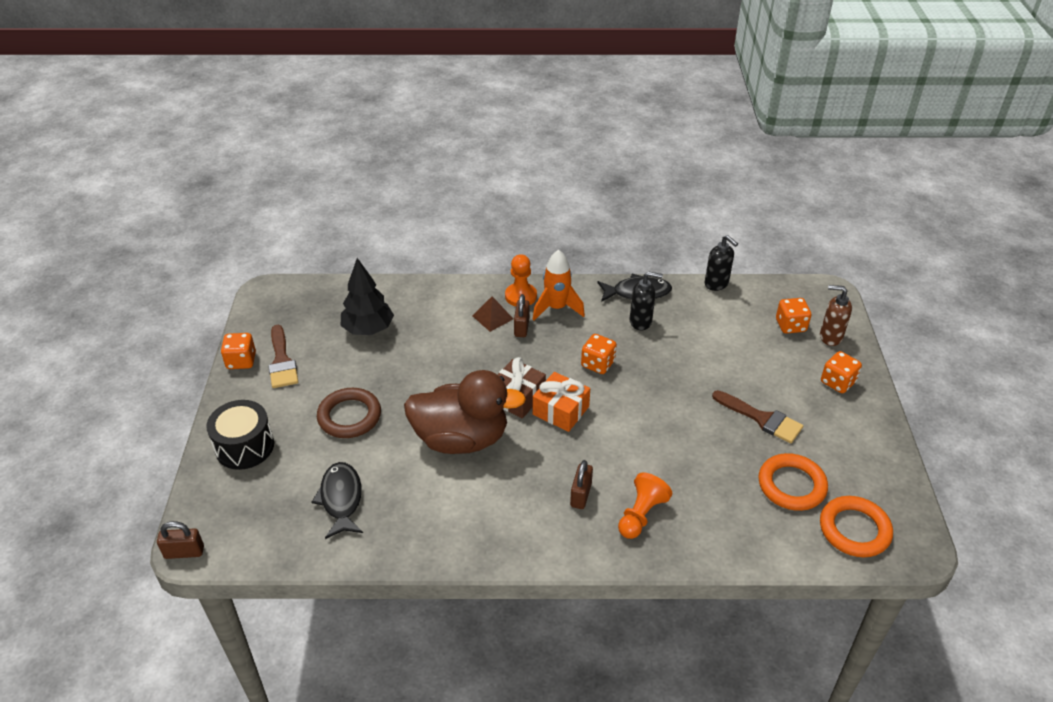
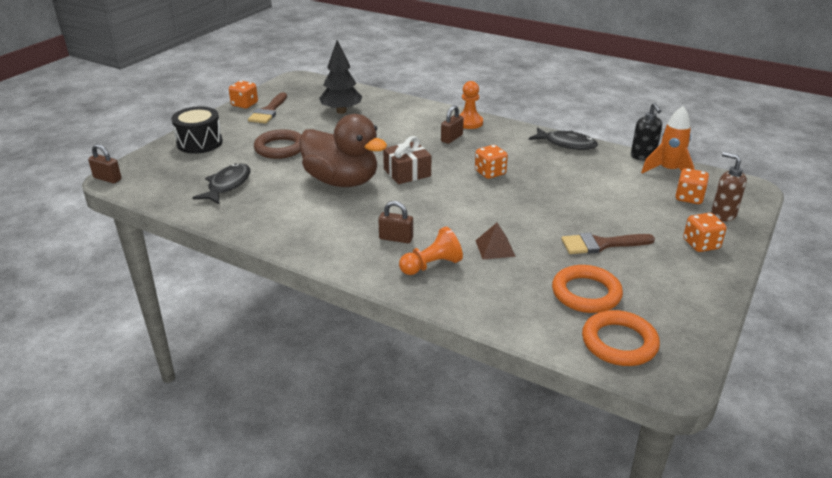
camera: 30 degrees right, 10 degrees down
(492, 317) = (435, 128): brown pyramid -> brown pyramid (495, 248)
(556, 308) = (490, 135): orange rocket -> orange rocket (668, 171)
(561, 410) = (432, 189): orange gift -> none
(581, 495) = (396, 238): brown padlock -> brown padlock turned 60 degrees clockwise
(641, 322) = (552, 160): black soap dispenser -> none
(762, 418) = (601, 244): brown brush -> brown brush turned 105 degrees clockwise

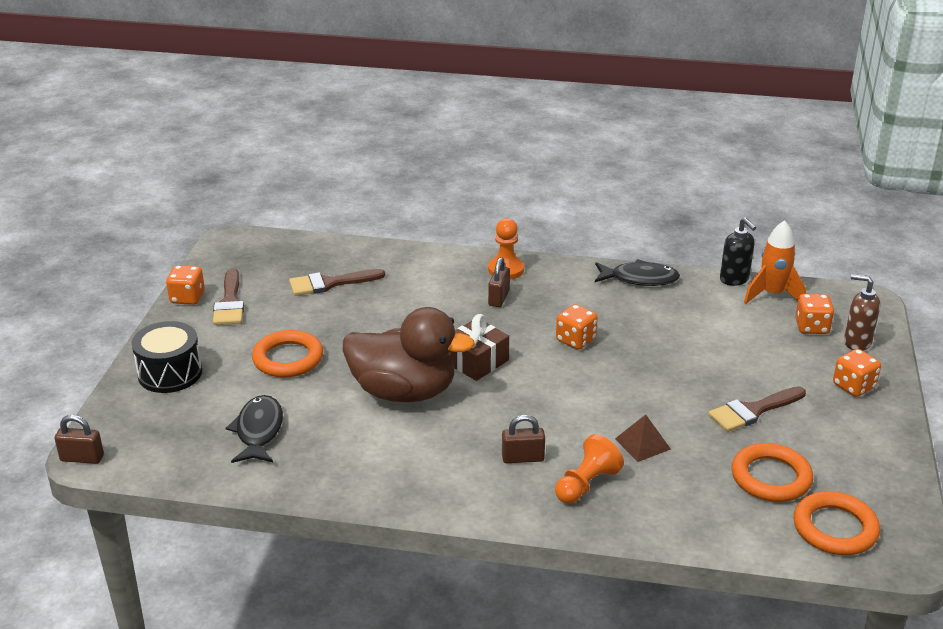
camera: 20 degrees left, 0 degrees up
(280, 148) = (288, 358): brown ring -> orange ring
(341, 111) = (330, 283): black tree -> brown brush

